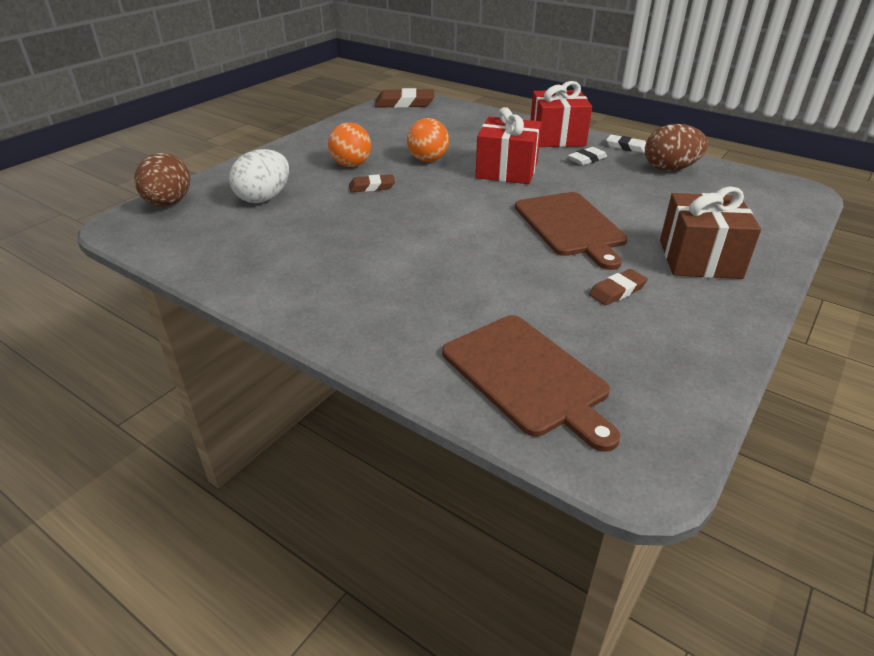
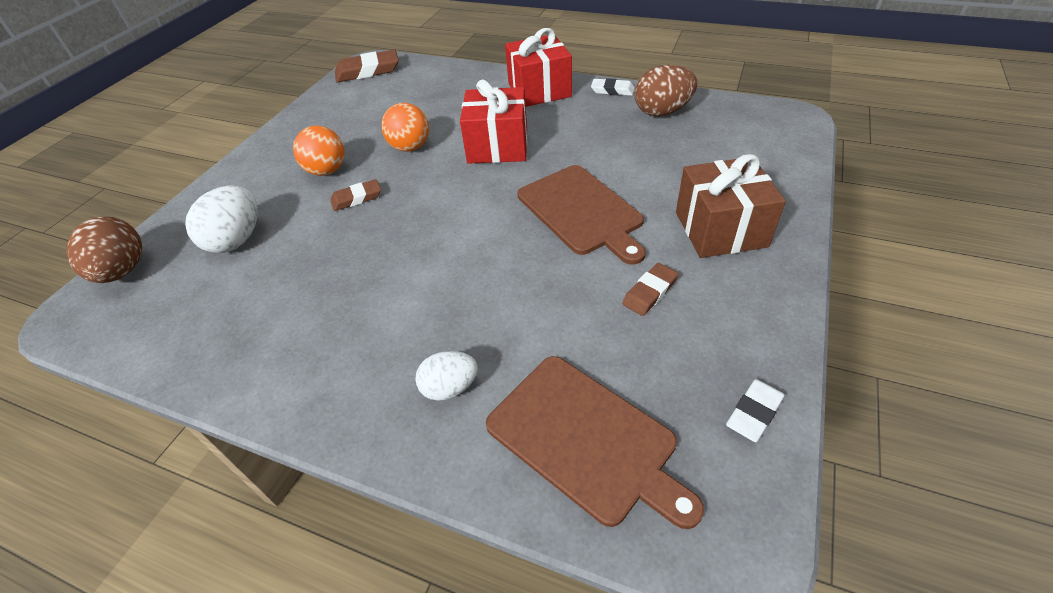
camera: 10 degrees left, 10 degrees up
(418, 322) = (450, 387): none -> white egg
(587, 159) = (576, 115): white eraser -> white eraser (754, 412)

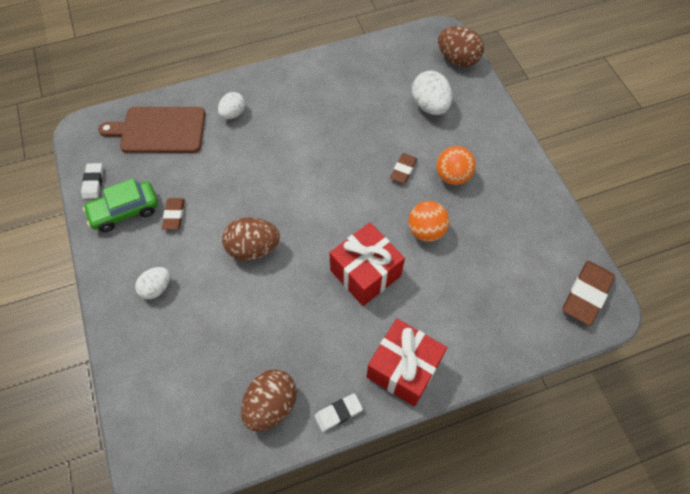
camera: 135 degrees right, 15 degrees up
(581, 211) = (253, 248): brown cutting board -> brown egg
(719, 335) = (125, 211): none -> green car
(720, 229) = (156, 288): brown gift -> white egg

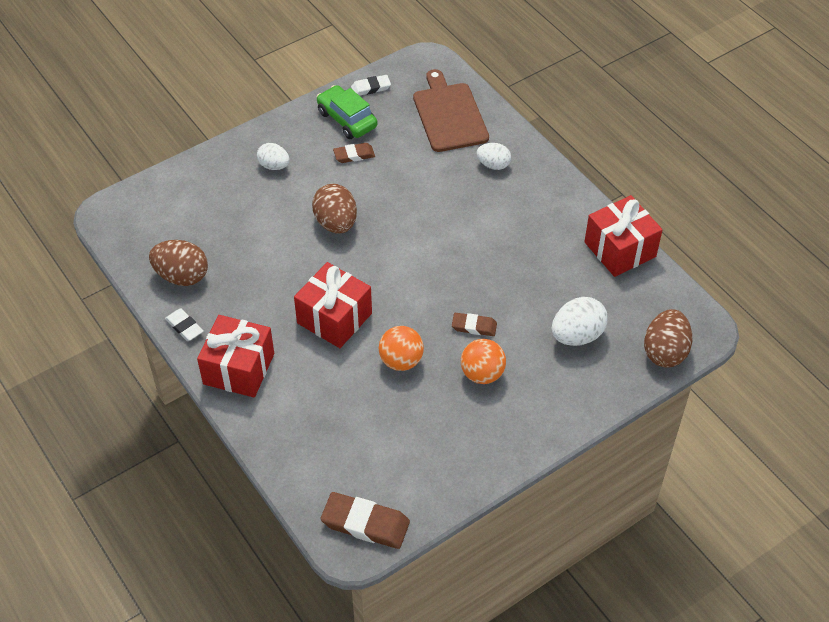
camera: 75 degrees right, 10 degrees down
(354, 57) = (620, 249): none -> red gift

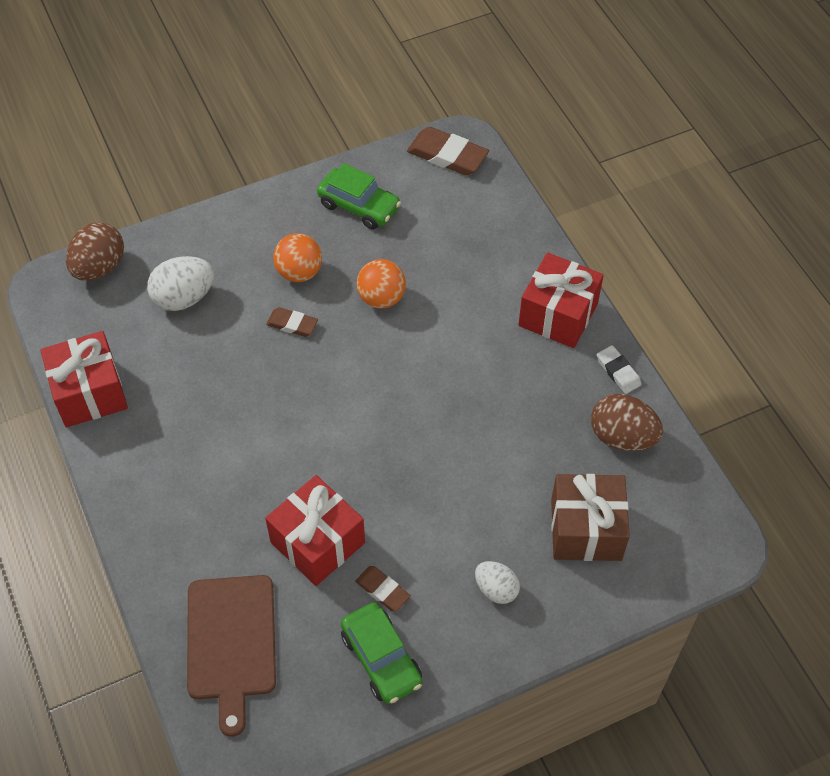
camera: 170 degrees left, 5 degrees up
(210, 209) = (586, 530): none -> brown gift
(334, 318) = (446, 357): red gift -> red gift (317, 542)
(336, 223) = (425, 483): brown egg -> none
(354, 155) = (382, 590): brown eraser -> brown eraser turned 45 degrees clockwise
(371, 88) = (334, 718): white eraser -> none
(444, 449) = (359, 206): none -> green car
(493, 165) = (198, 542): white egg -> none

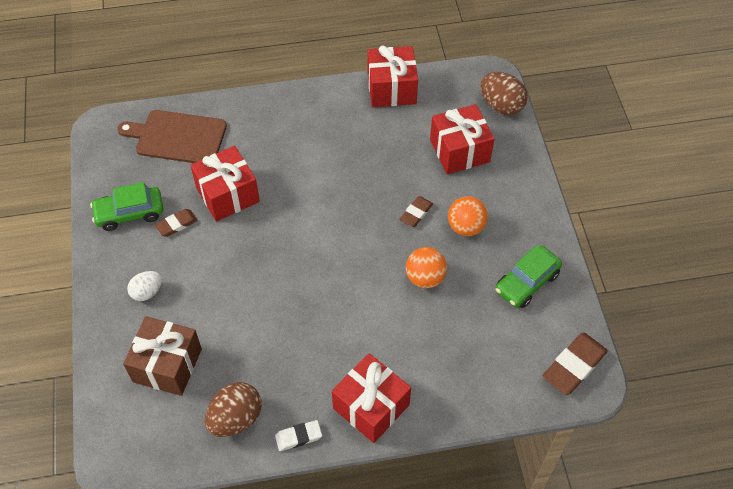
camera: 105 degrees right, 0 degrees up
(184, 298) = (459, 151): white egg -> red gift

